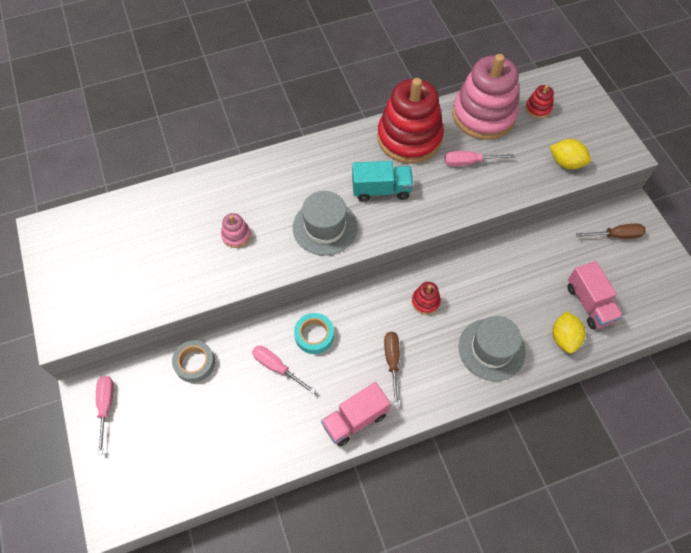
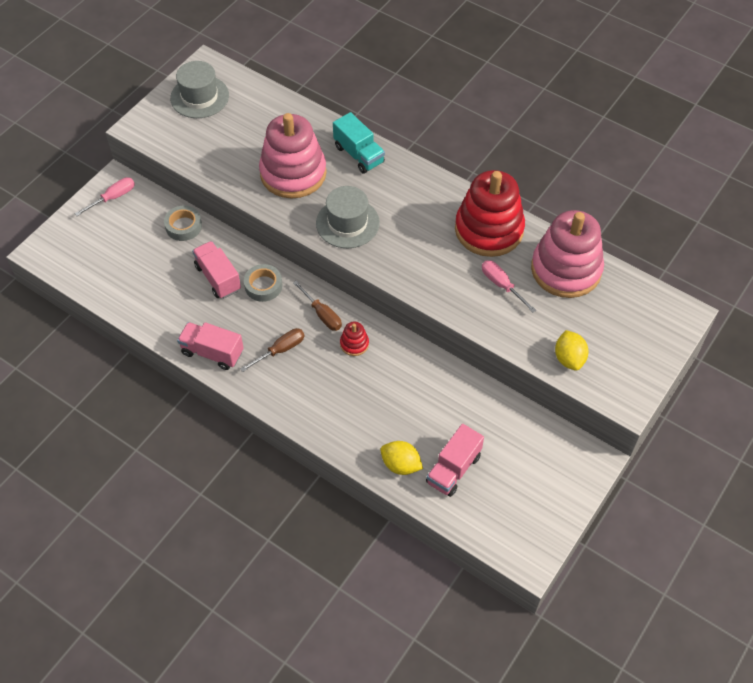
camera: 55 degrees right, 5 degrees down
(236, 235) = (293, 173): pink stacking toy -> pink stacking toy, size x2.42
(277, 367) = (218, 278): pink screwdriver -> pink truck
(314, 335) = (263, 286): turquoise tape -> grey tape
(381, 190) = (416, 239): turquoise truck -> turquoise truck (359, 154)
(491, 349) = (346, 415): grey hat -> grey hat (199, 97)
(538, 108) = (615, 307): red stacking toy -> none
(564, 338) = (401, 465): yellow lemon -> yellow lemon turned 60 degrees clockwise
(616, 235) = (549, 458): brown screwdriver -> brown screwdriver (322, 314)

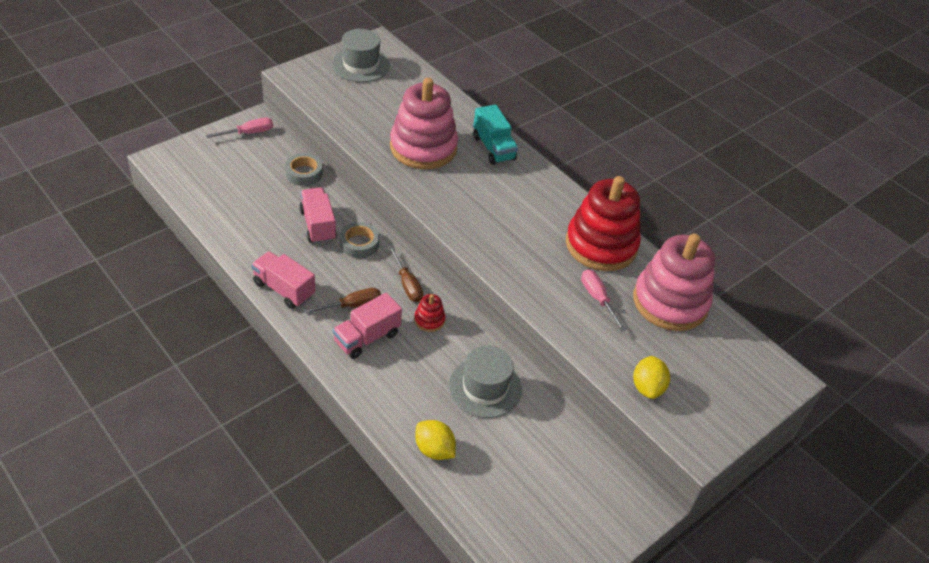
camera: 10 degrees right, 10 degrees down
(347, 223) = (460, 203): grey hat -> grey hat (485, 387)
(453, 469) = (489, 470): pink truck -> pink truck (367, 337)

